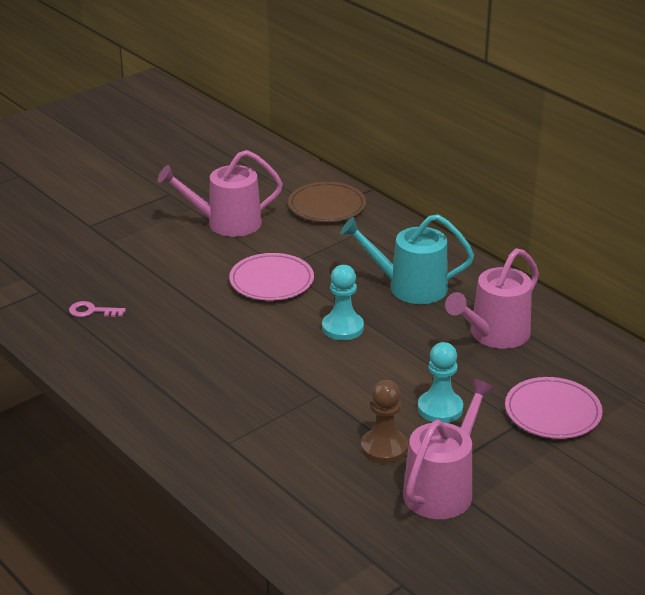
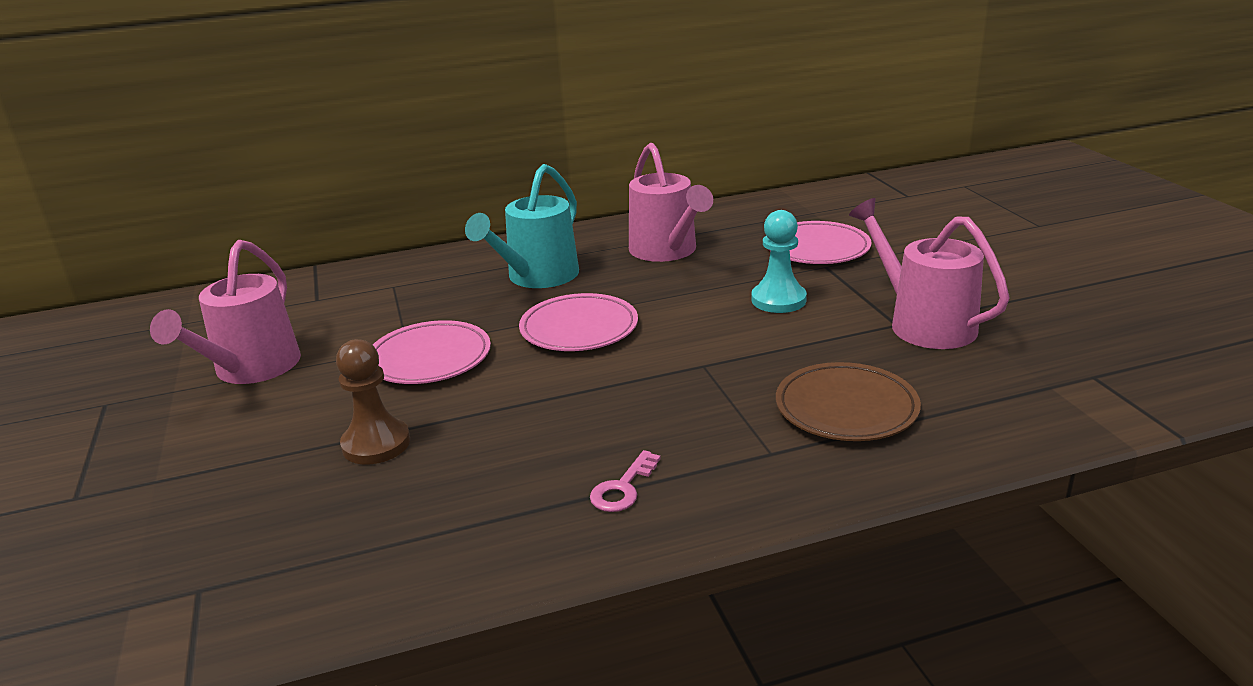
camera: 65 degrees left, 5 degrees down
(92, 311) = (330, 533): pink key -> pink key (623, 488)
(327, 206) = (312, 295): brown plate -> brown plate (846, 408)
(342, 328) = (579, 328): turquoise pawn -> pink plate
(384, 448) = (835, 343): brown pawn -> brown pawn (376, 444)

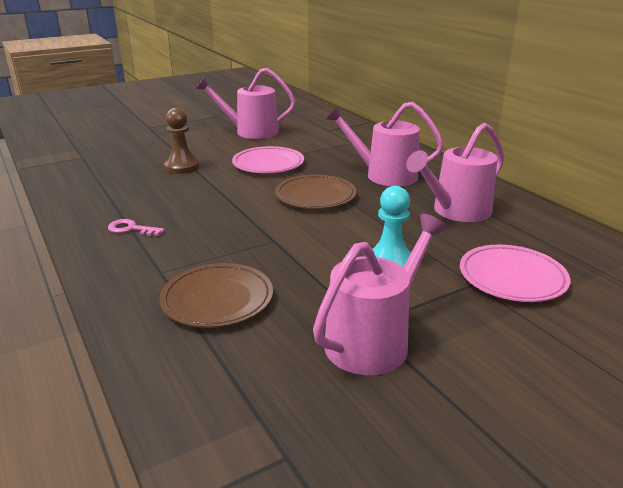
camera: 75 degrees right, 0 degrees up
(537, 277) = (384, 175): turquoise watering can -> pink watering can
(579, 328) = (315, 196): pink plate -> brown plate

